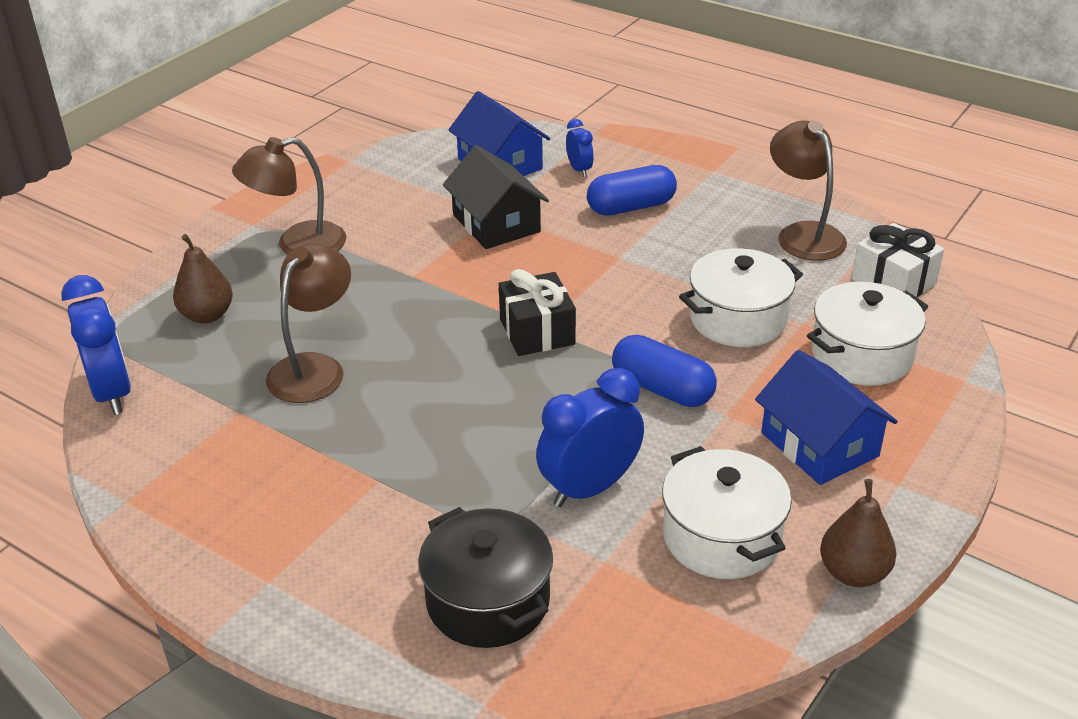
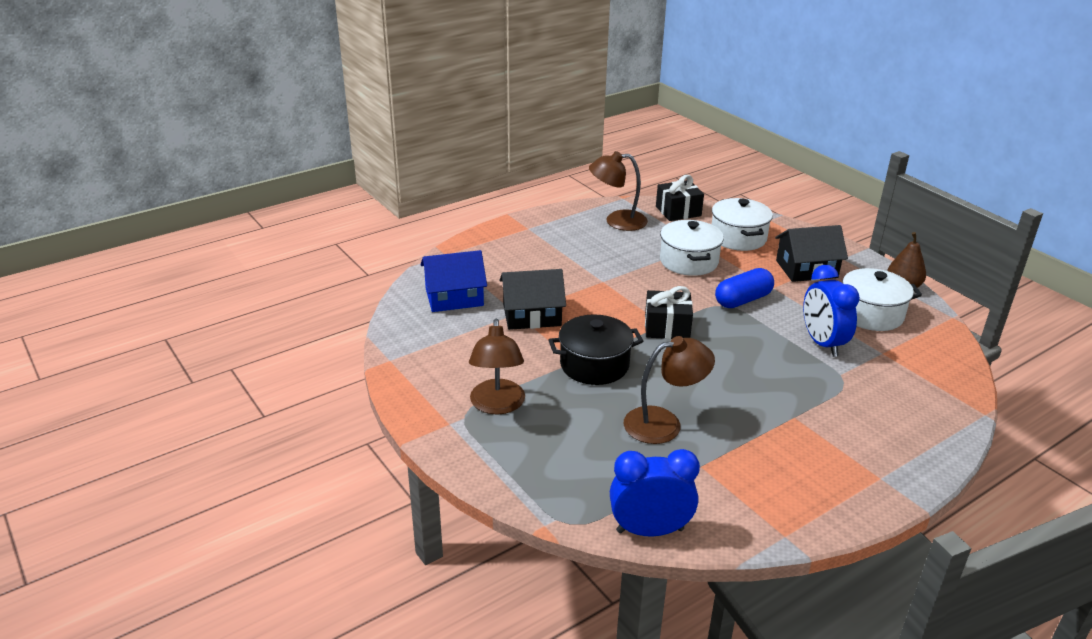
camera: 70 degrees left, 5 degrees down
(207, 315) = (569, 466): brown pear -> none
(314, 368) = (664, 423): brown lamp -> brown lamp turned 120 degrees clockwise
(488, 601) = (908, 397): black pot -> black pot (594, 365)
(579, 170) = (488, 270): blue clock -> none
(631, 207) = (549, 264): blue capsule -> none
(819, 444) = (806, 269): blue house -> black house
(893, 282) = (678, 211): white gift -> black gift

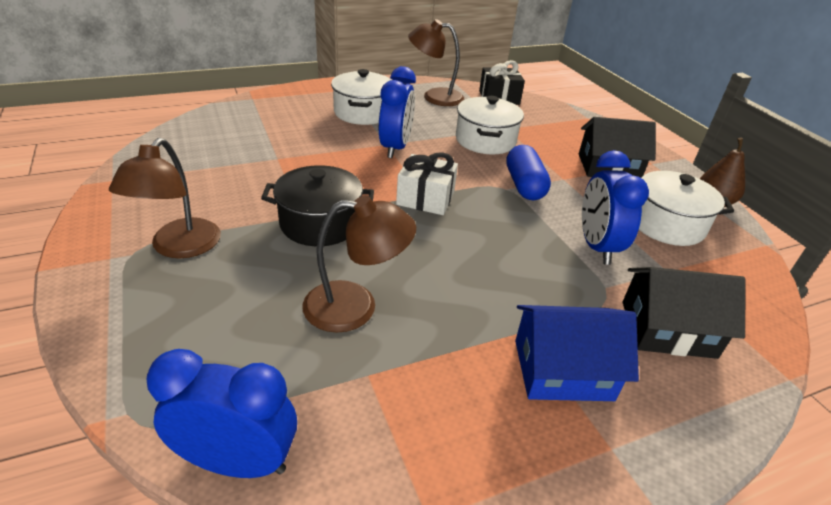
camera: 10 degrees right, 5 degrees up
(454, 297) = (228, 134): blue house -> blue house (562, 369)
(532, 315) = (291, 162): black house -> black house (667, 329)
(613, 284) = (395, 148): none -> blue clock
(667, 327) = (425, 198): black gift -> white gift
(738, 238) = (548, 128): white pot -> white pot (362, 113)
(743, 300) = (524, 185): blue capsule -> blue capsule turned 75 degrees counterclockwise

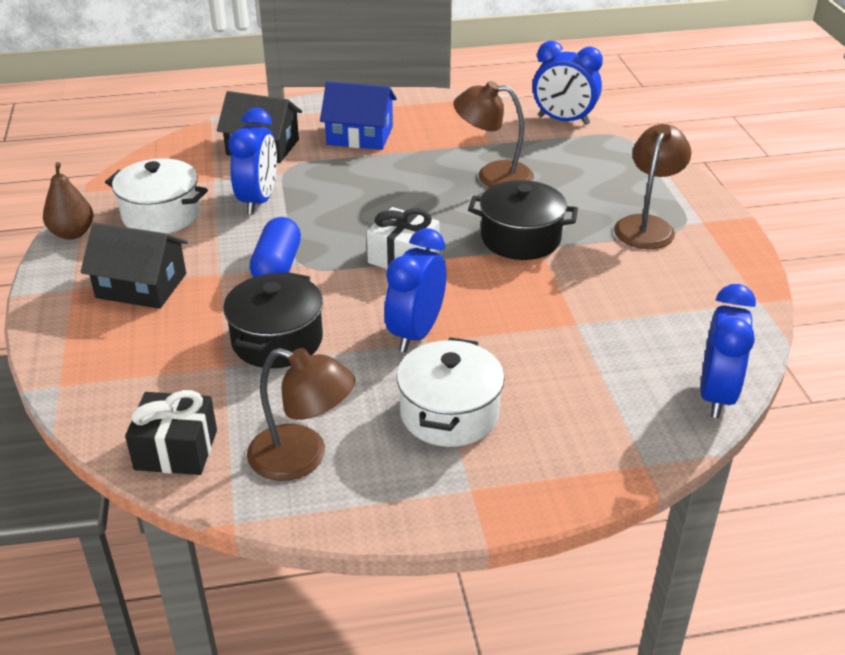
camera: 165 degrees left, 0 degrees up
(192, 125) = (716, 395): none -> blue clock
(485, 140) = (277, 340): white pot -> black pot

